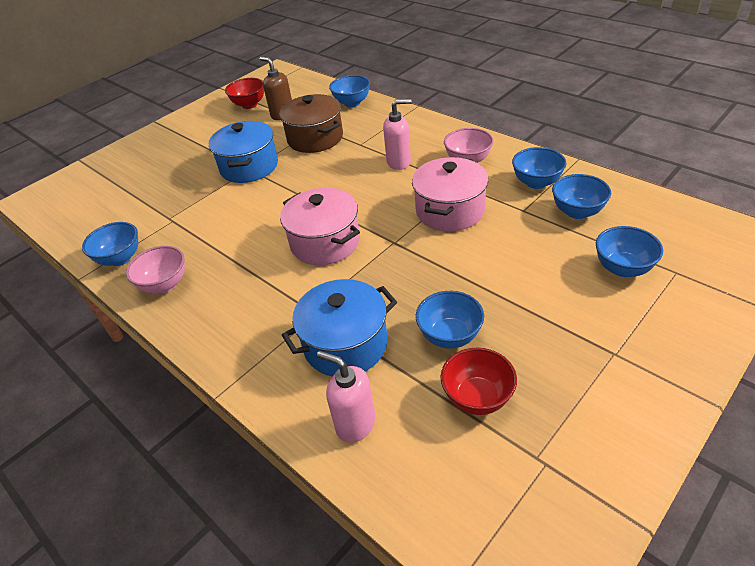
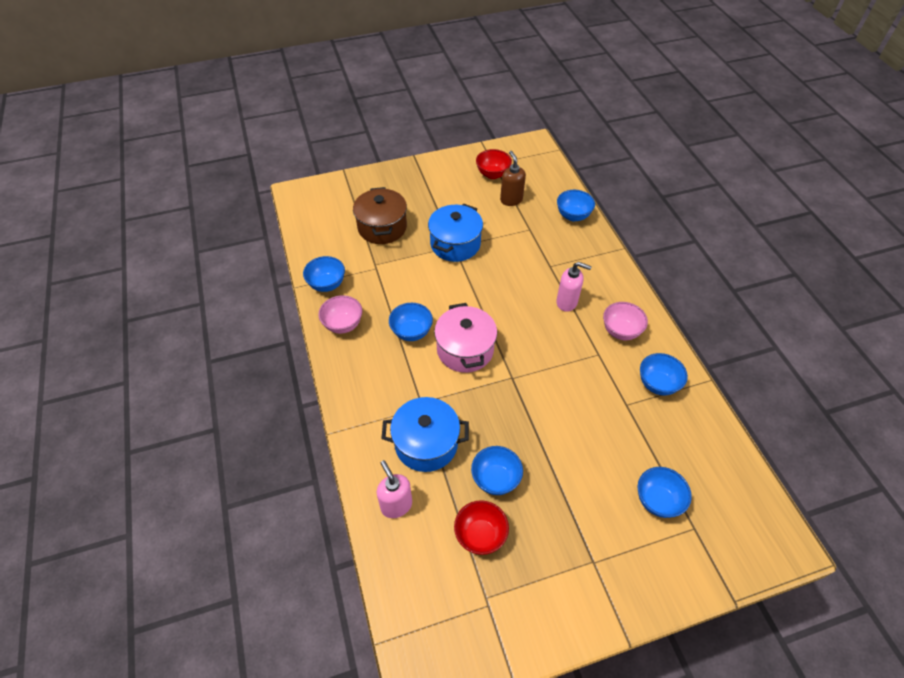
camera: 25 degrees right, 10 degrees up
(315, 138) = (520, 240): brown pot -> brown pot (382, 227)
(450, 210) = (571, 372): pink pot -> none
(577, 212) = (666, 431): blue bowl -> blue bowl (411, 332)

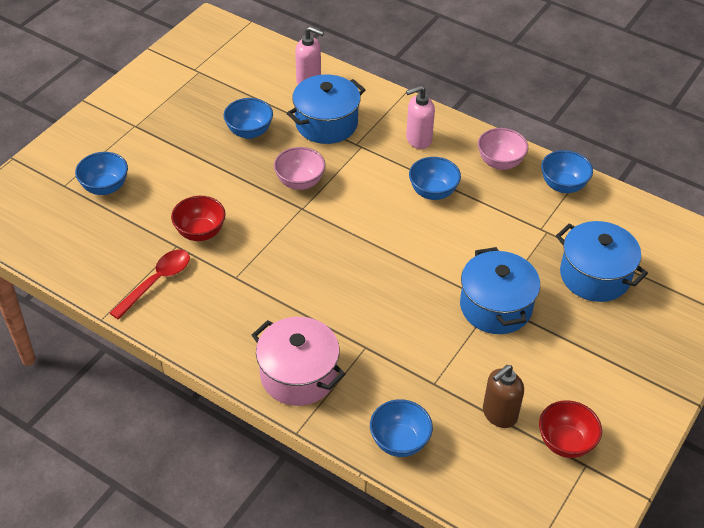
camera: 140 degrees right, 5 degrees down
(382, 227) = (594, 275): brown pot -> blue pot
(465, 349) = (368, 206): pink pot -> pink pot (298, 375)
(480, 535) = (231, 97): red bowl -> red bowl (200, 232)
(511, 200) = (499, 414): brown soap dispenser -> brown soap dispenser turned 105 degrees clockwise
(567, 302) = (310, 313): pink soap dispenser -> pink soap dispenser (418, 140)
(620, 331) = (228, 315): pink bowl -> pink bowl (300, 182)
(657, 384) = (156, 282): blue bowl -> red spoon

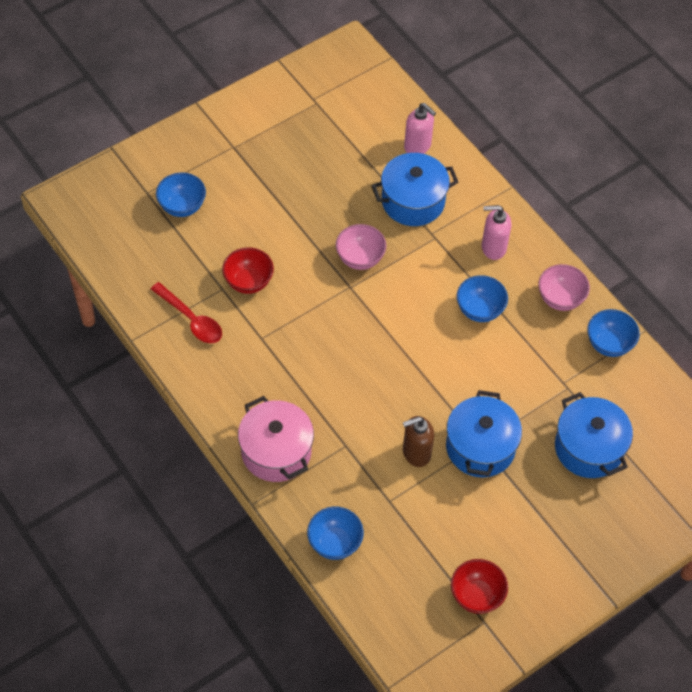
camera: 20 degrees right, 10 degrees up
(156, 282) = (191, 319): red spoon -> red spoon turned 75 degrees clockwise
(249, 132) = (336, 187): blue bowl -> none
(499, 414) = (432, 549): brown soap dispenser -> brown soap dispenser (416, 453)

